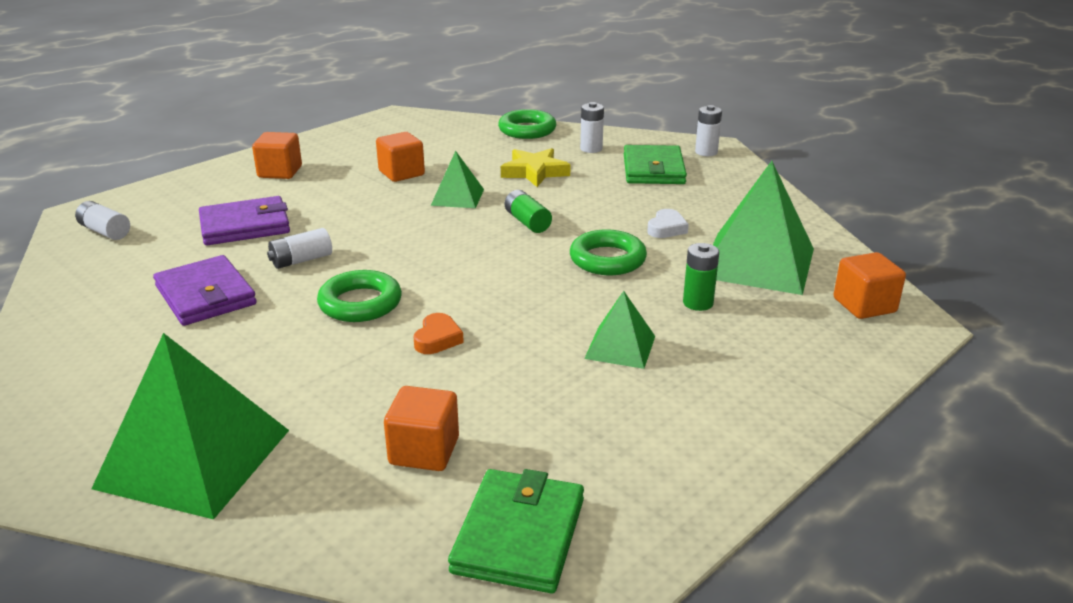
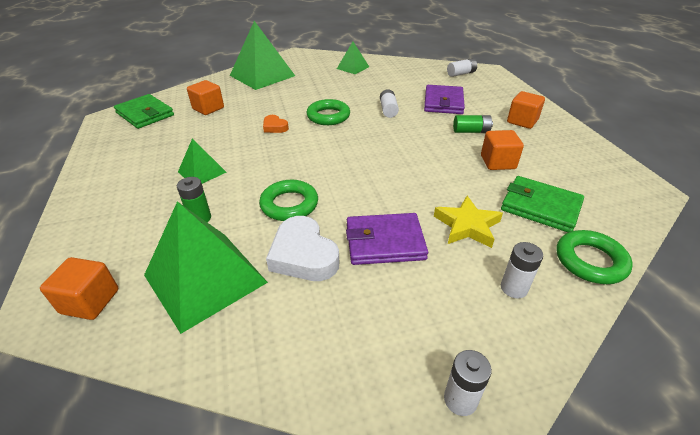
camera: 120 degrees right, 10 degrees up
(206, 295) = (373, 87): purple wallet -> purple wallet (385, 242)
(457, 197) = (438, 174): green pyramid -> green pyramid (353, 67)
(527, 222) = (373, 190): green battery -> green battery (471, 131)
(653, 169) = (430, 312): green wallet -> green wallet (540, 207)
(666, 228) = (303, 255): white heart -> white heart, size x1.88

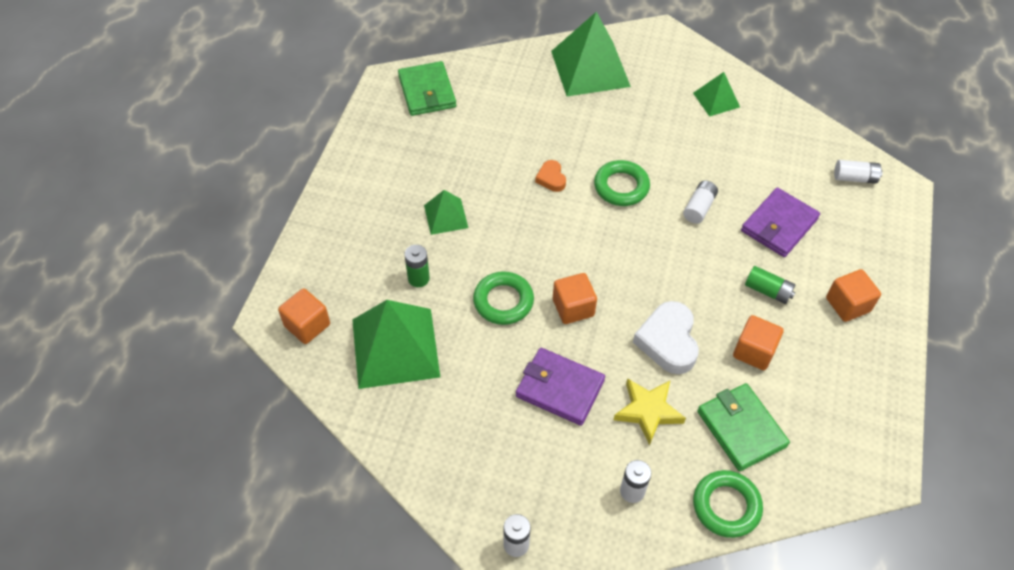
camera: 30 degrees right, 15 degrees up
(208, 108) = (496, 111): orange cube -> orange cube (573, 308)
(303, 255) = (483, 365): white heart -> white heart (668, 341)

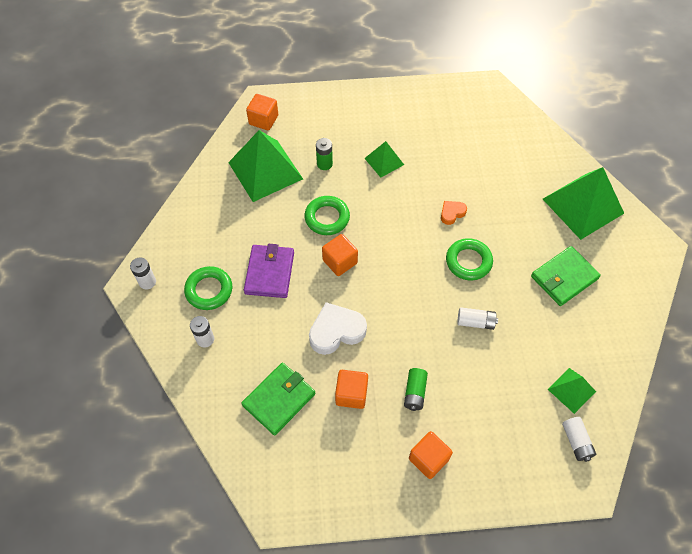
camera: 70 degrees right, 5 degrees up
(427, 91) = (493, 111): green wallet -> green wallet (564, 278)
(648, 411) = (271, 333): yellow star -> none
(716, 100) = (604, 307): green pyramid -> green pyramid (571, 390)
(726, 506) = (212, 403): green ring -> green ring (209, 290)
(779, 225) = (488, 387): purple wallet -> none

